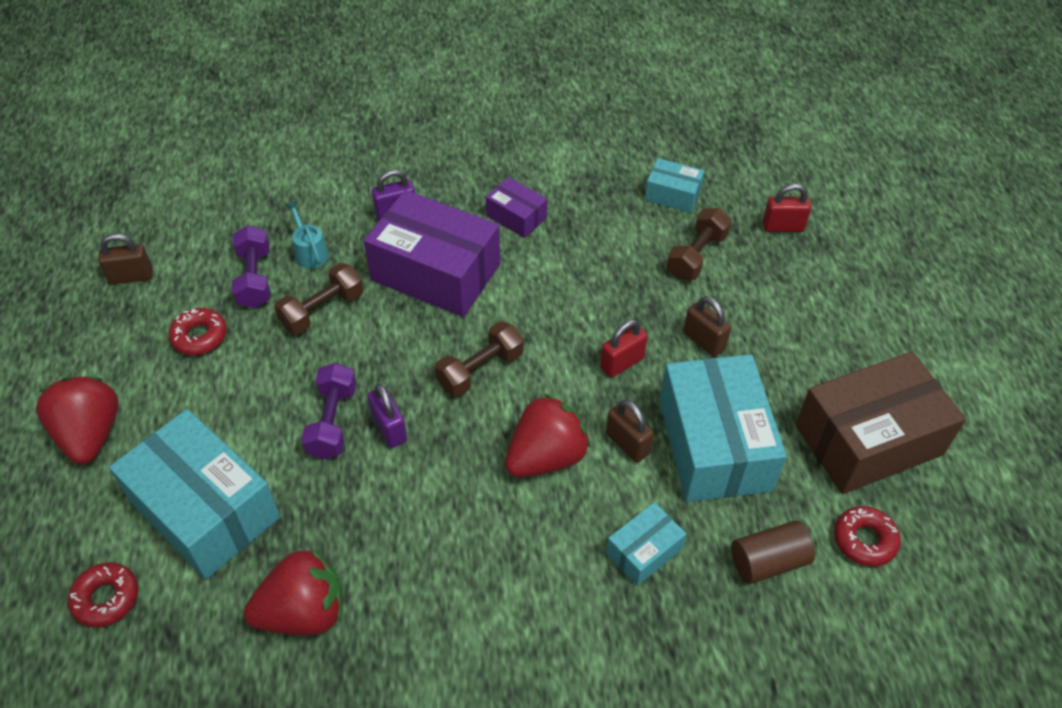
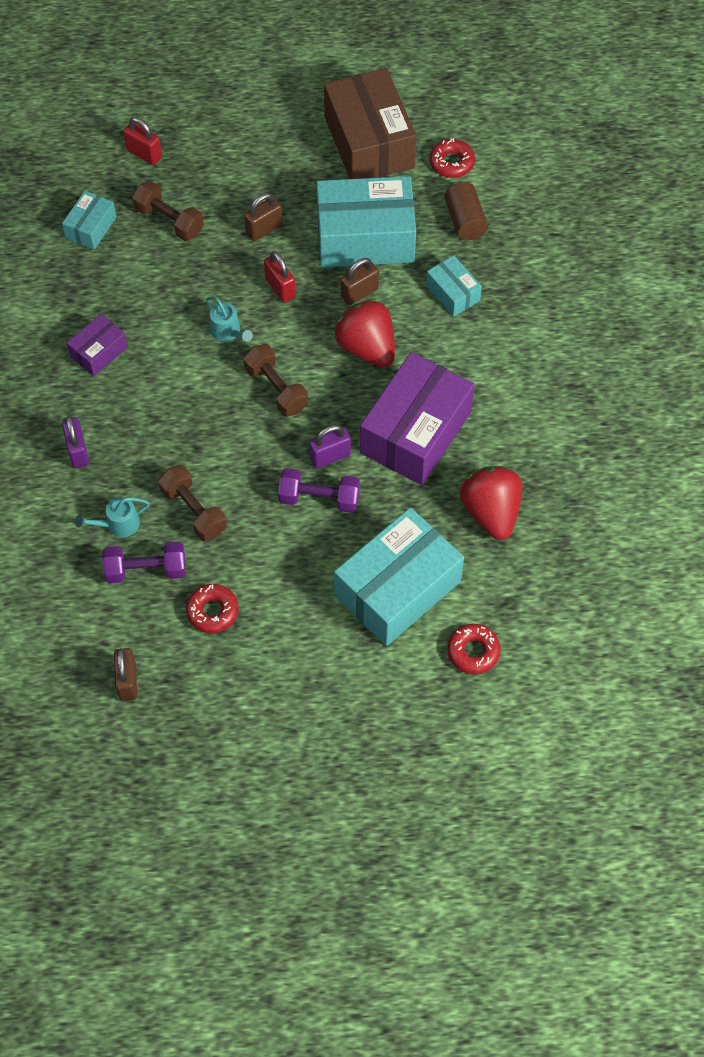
camera: 85 degrees left, 10 degrees up
(90, 434) = (315, 689): red strawberry -> none
(435, 272) = (160, 419): purple box -> purple box (415, 432)
(554, 320) = (228, 332): none -> turquoise watering can
(782, 227) = (144, 154): red padlock -> red padlock turned 60 degrees counterclockwise

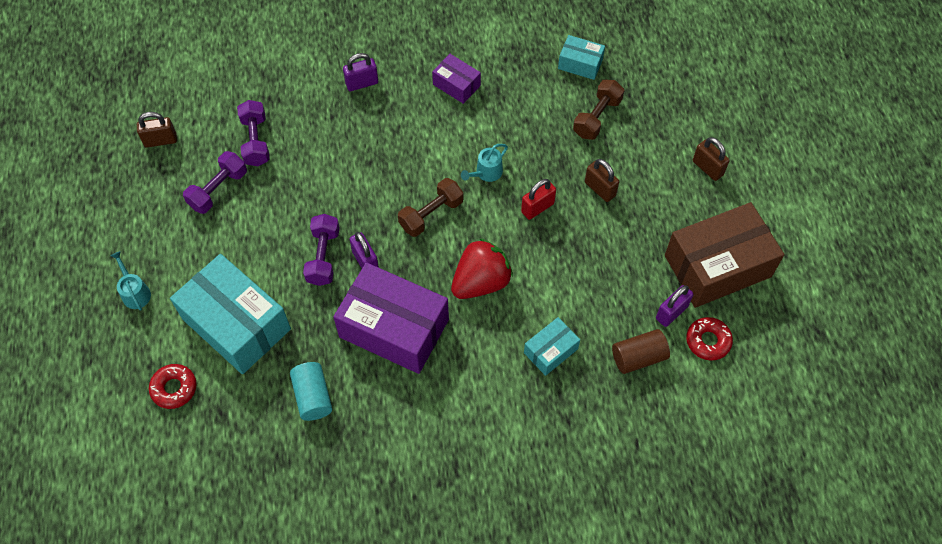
camera: 85 degrees right, 0 degrees up
(118, 524) = (296, 118): turquoise watering can -> turquoise watering can (135, 292)
(144, 154) = (666, 91): red padlock -> none
(194, 511) = (309, 167): brown dumbbell -> none
(212, 611) = (218, 190): red donut -> purple dumbbell
(359, 293) = (540, 271): brown padlock -> brown padlock (707, 168)
(365, 237) = (604, 271): turquoise box -> none
(418, 187) = (671, 312): none -> purple padlock
(491, 512) = (313, 396): red strawberry -> turquoise cylinder

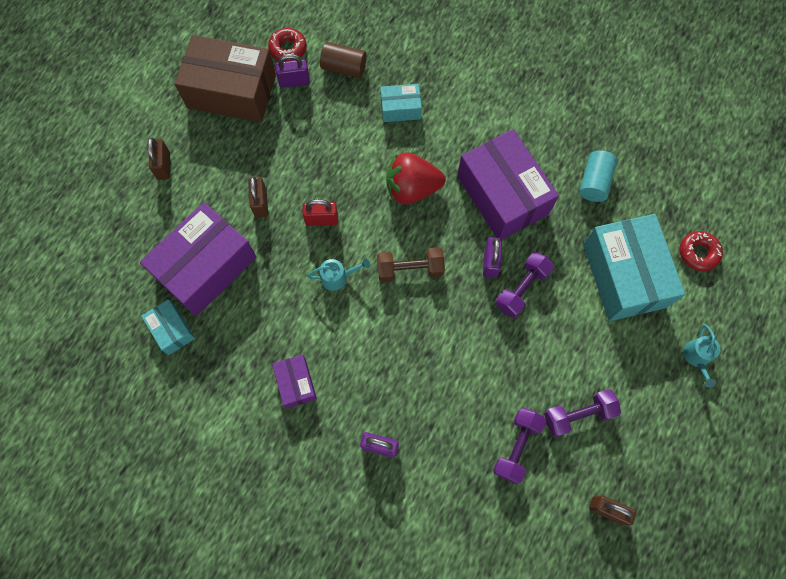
camera: 145 degrees left, 10 degrees up
(597, 117) = (206, 267): brown dumbbell -> purple box

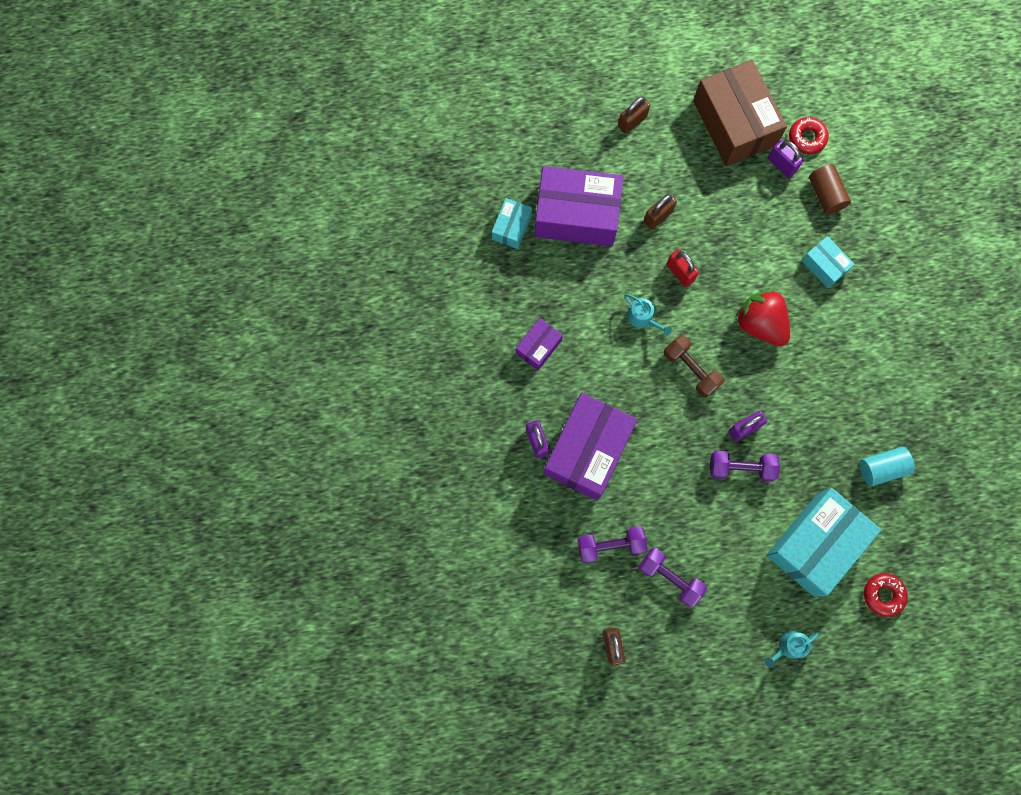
camera: 55 degrees right, 5 degrees up
(502, 195) = (811, 400): purple box -> purple box (588, 450)

